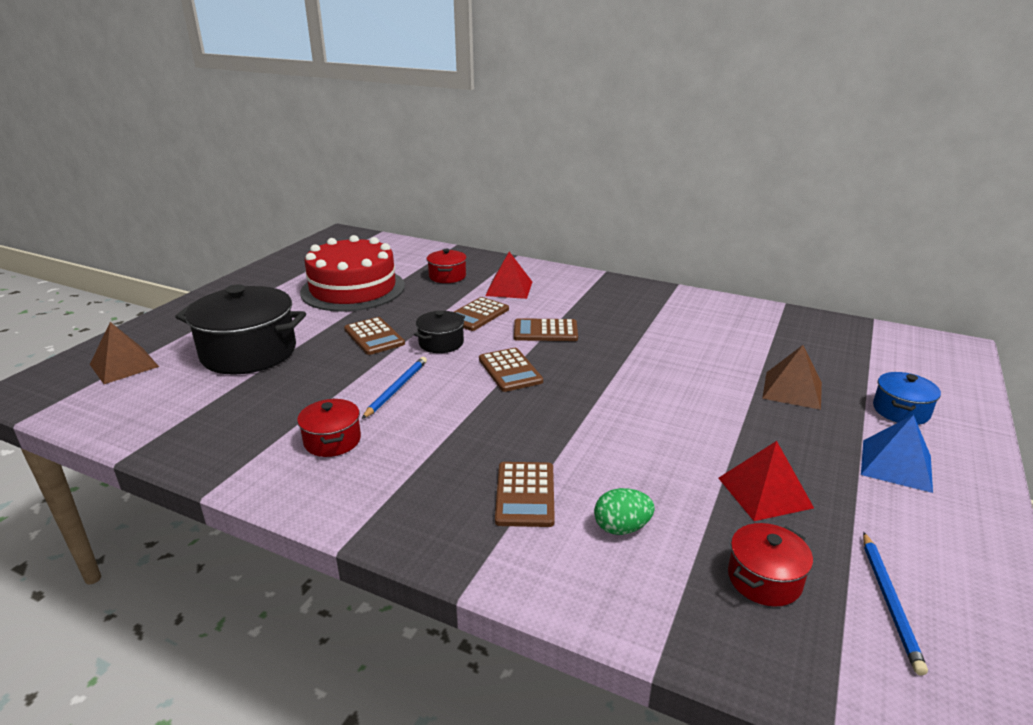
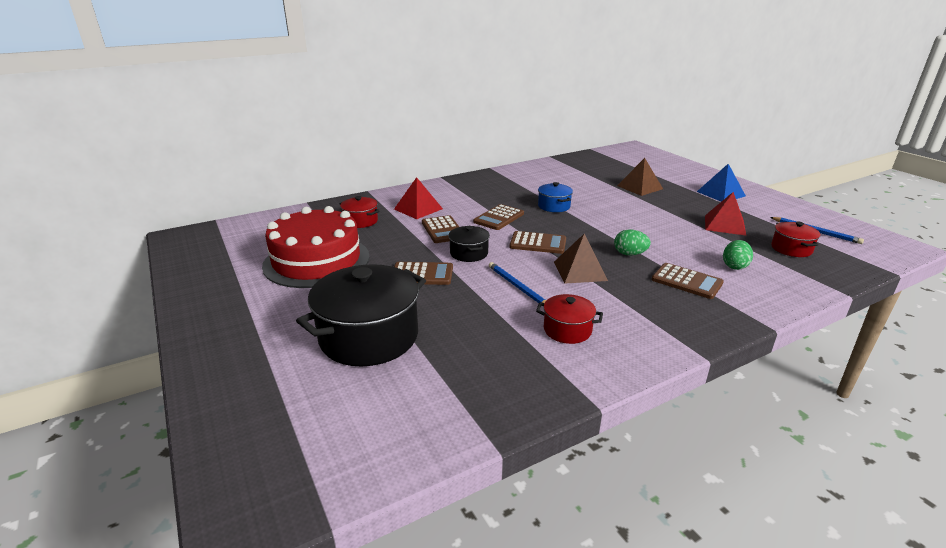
camera: 55 degrees left, 0 degrees up
(124, 365) = (289, 420): brown pyramid -> brown pyramid (580, 271)
(555, 434) = (629, 254): none -> green egg
(901, 411) = (678, 176): blue pot -> blue pot (554, 206)

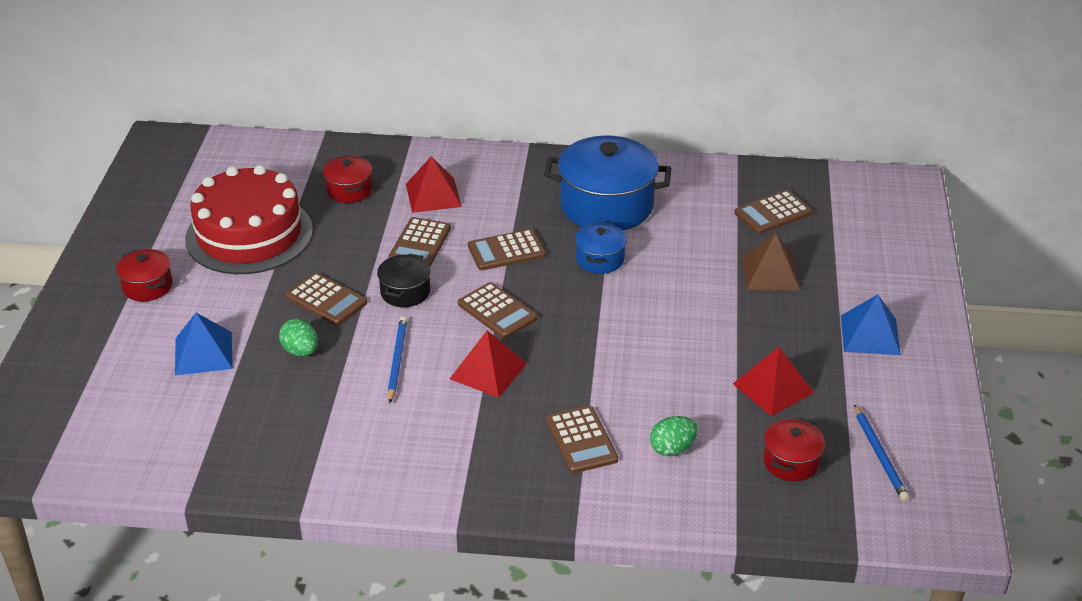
camera: 35 degrees right, 10 degrees up
(369, 337) = (203, 353): black pot -> blue pyramid
(521, 187) = (606, 206): none -> blue pot
(567, 330) = (376, 432): red pot -> red pot (147, 286)
(580, 271) = (488, 371): brown pyramid -> red pyramid
(601, 169) = (772, 213): none -> brown calculator
(629, 254) = (577, 374): green egg -> green egg (301, 351)

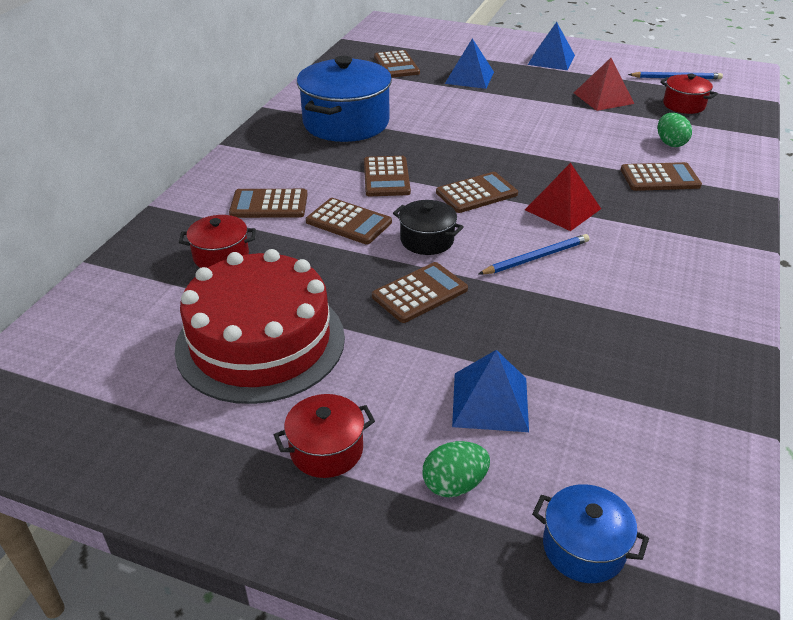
camera: 75 degrees left, 0 degrees up
(301, 351) = (506, 320): green egg -> green egg (454, 484)
(397, 360) = (536, 257): blue pencil -> blue pencil turned 135 degrees clockwise
(433, 195) = (269, 204): red pyramid -> brown calculator
(600, 259) = (421, 136): blue pot -> blue pot (583, 547)
(770, 273) = (469, 77): brown pyramid -> blue pyramid

